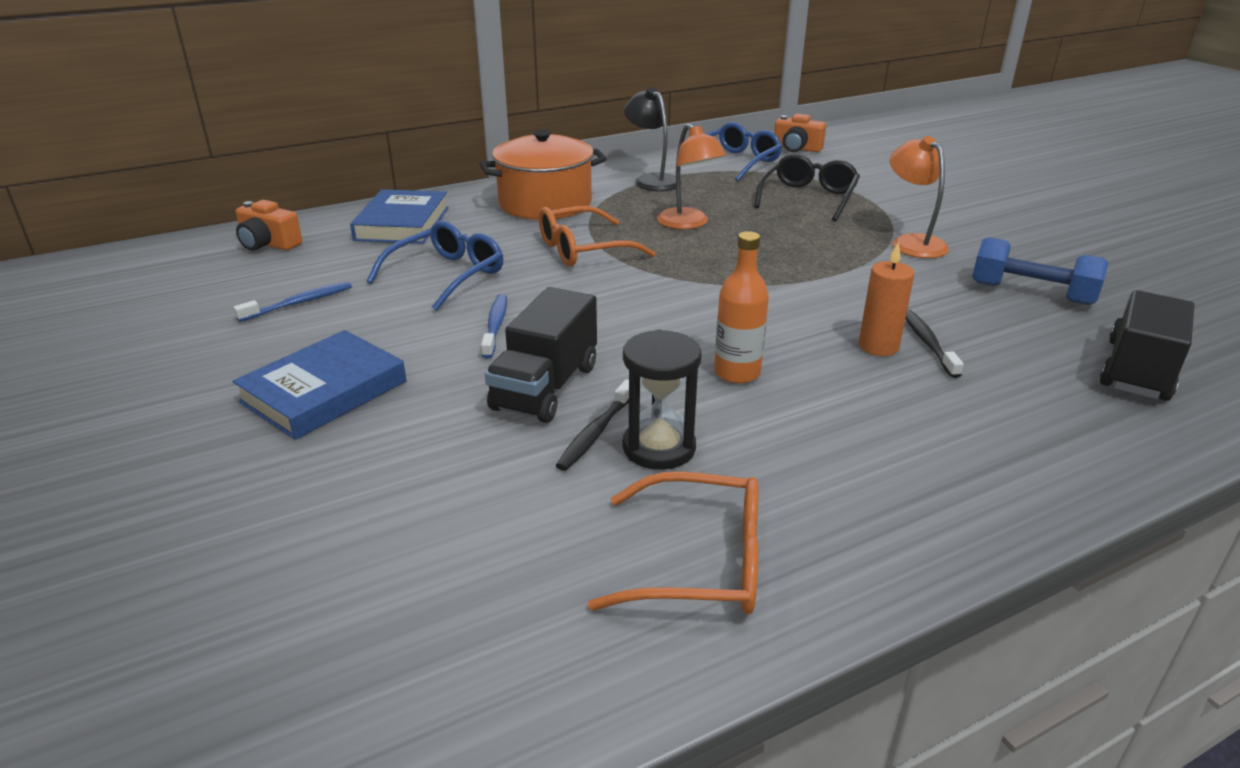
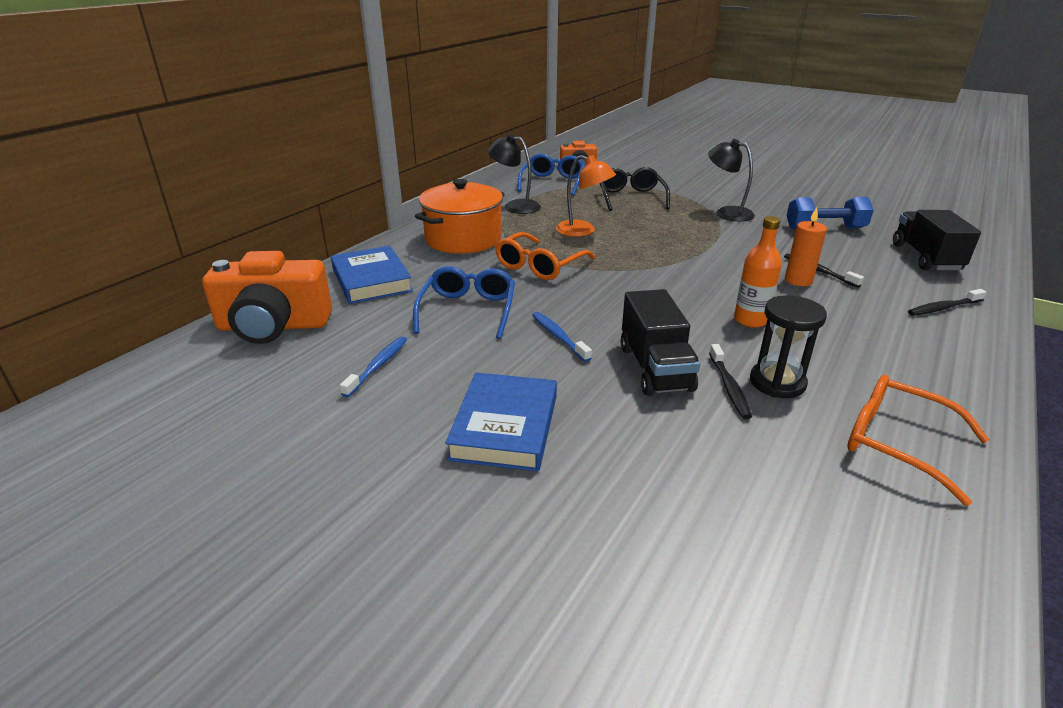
camera: 30 degrees left, 0 degrees up
(268, 244) = (273, 326): orange camera -> orange camera, size x1.82
(699, 562) = (897, 443): orange glasses -> orange glasses turned 120 degrees counterclockwise
(912, 242) = (727, 213): orange lamp -> black lamp
(1047, 440) = (943, 308): none -> black toothbrush

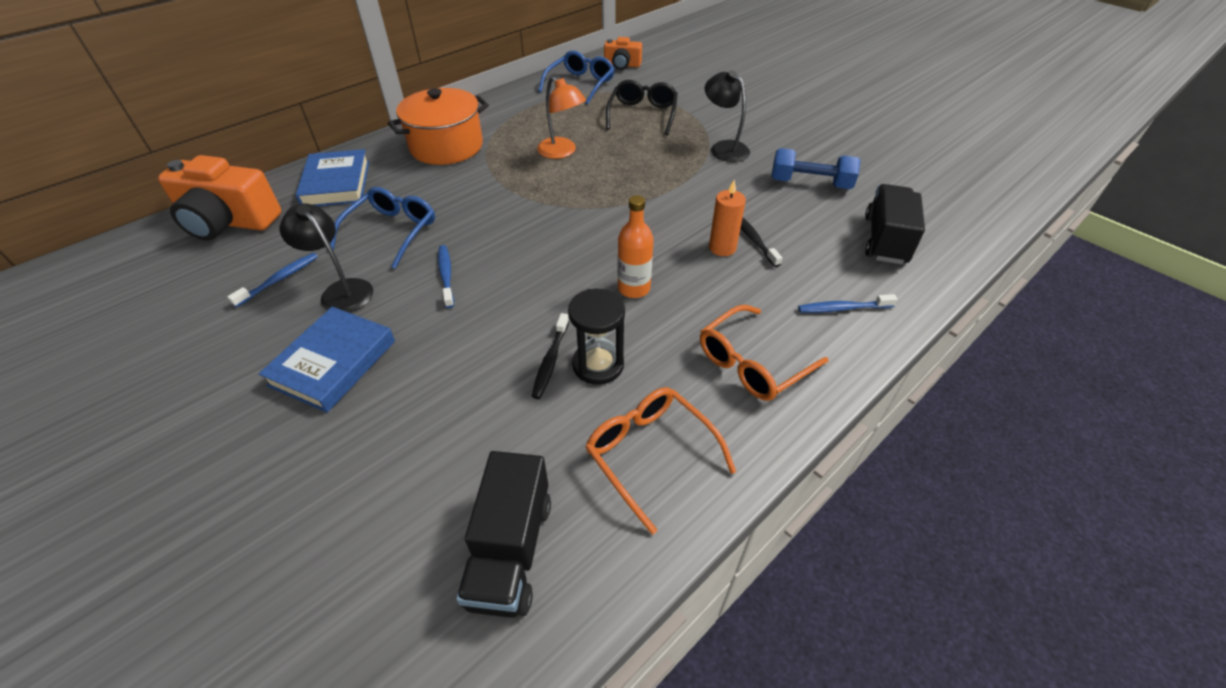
camera: 15 degrees right, 15 degrees up
(515, 206) = (522, 111): black lamp -> black lamp (341, 290)
(539, 266) = (490, 189): orange glasses -> orange glasses (752, 363)
(655, 368) = (502, 327): black truck -> black truck (510, 551)
(943, 308) = (843, 308): black toothbrush -> blue toothbrush

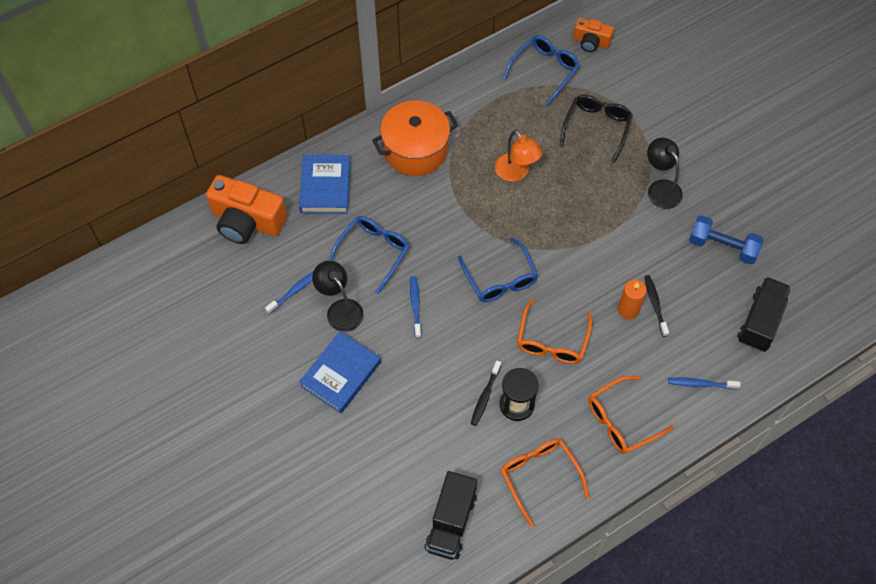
camera: 10 degrees right, 15 degrees up
(555, 237) = (500, 278): none -> blue glasses
(633, 288) = (552, 340): orange bottle -> orange glasses

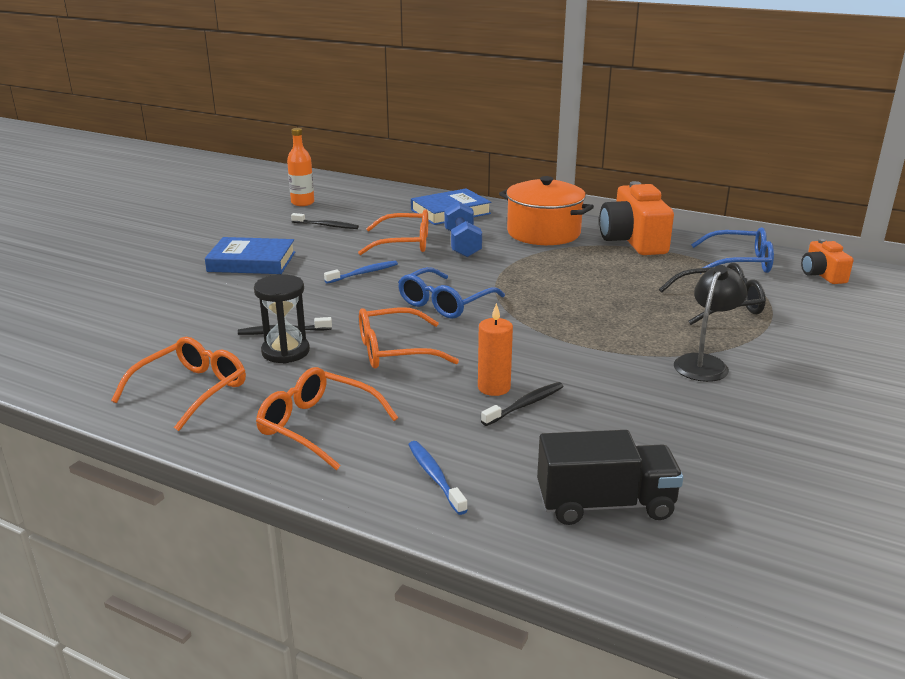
camera: 60 degrees right, 35 degrees down
(220, 286) = (302, 203): none -> orange bottle
(247, 221) = (378, 196): orange camera -> orange camera (633, 241)
(295, 291) = (326, 226): blue toothbrush -> black toothbrush
(340, 309) = (325, 245): black lamp -> none
(373, 252) = (404, 243): blue glasses -> orange glasses
(451, 522) = (98, 353): black truck -> none
(516, 173) = (589, 279): orange lamp -> none
(722, 247) = (687, 433): blue dumbbell -> blue dumbbell (462, 244)

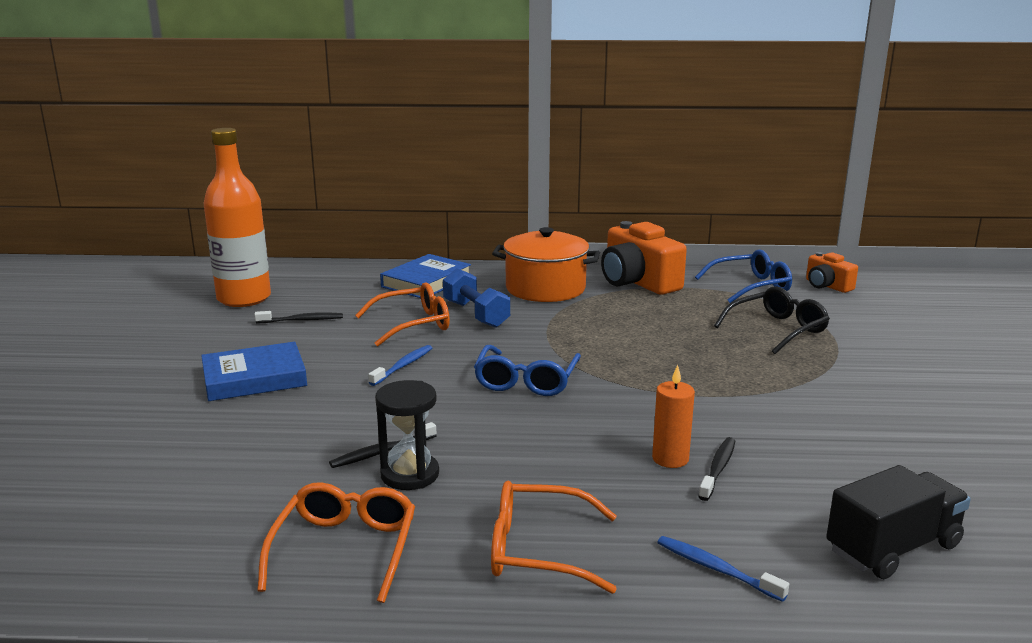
camera: 25 degrees left, 5 degrees down
(302, 203) = (244, 298): orange bottle -> orange bottle, size x1.85
(395, 351) = (529, 444): orange glasses -> none
(704, 363) = (825, 388): black lamp -> none

